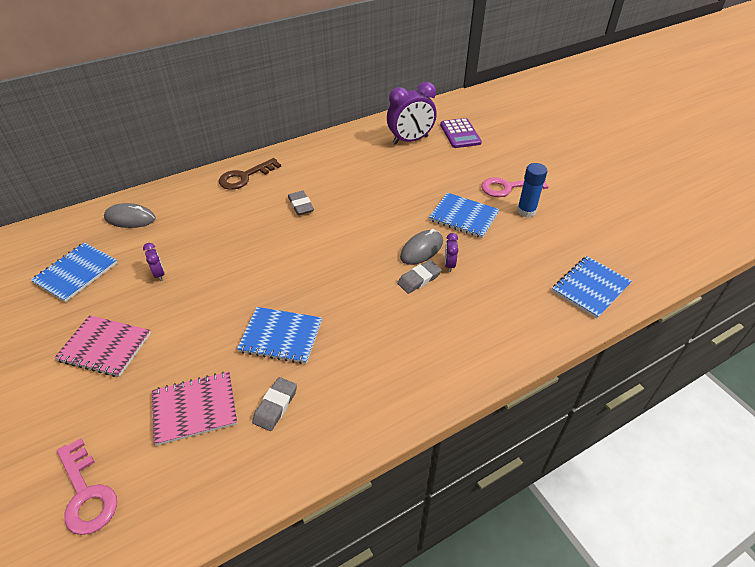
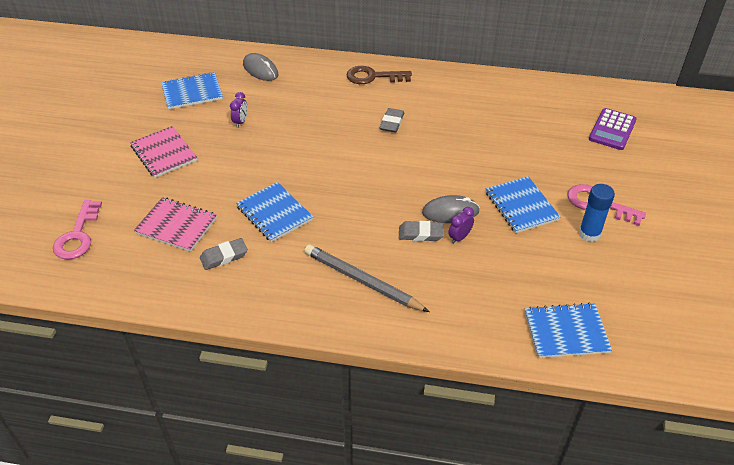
camera: 40 degrees right, 0 degrees up
(410, 140) = (553, 112): purple clock -> none
(417, 345) = (362, 281): none -> grey pencil

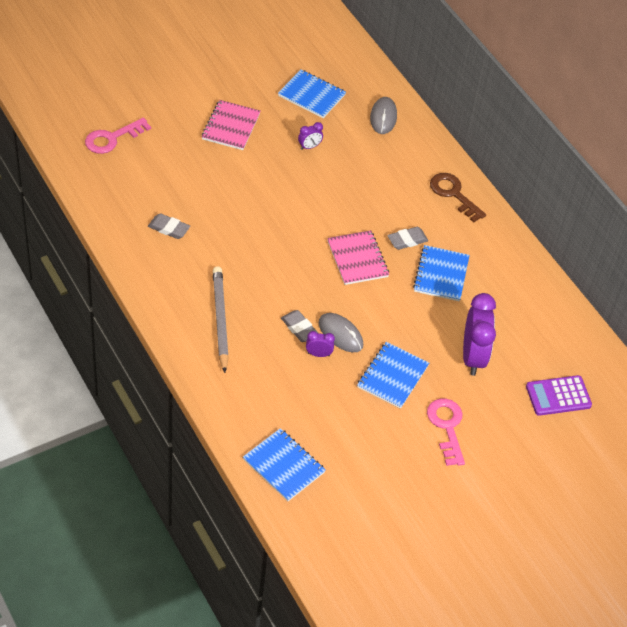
camera: 45 degrees right, 5 degrees up
(176, 226) = (170, 183): pink notebook -> pink notebook (357, 259)
(274, 213) = (235, 230): blue notebook -> blue notebook (441, 274)
(539, 151) = (473, 357): none -> purple clock
(589, 234) = (404, 436): blue glue stick -> none

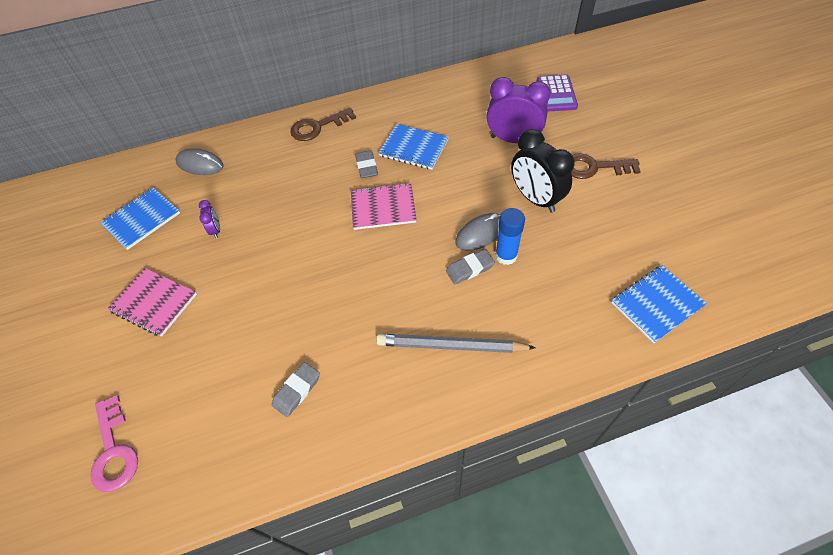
camera: 70 degrees left, 5 degrees up
(318, 354) = (506, 255): purple clock -> blue glue stick
(392, 376) = (535, 199): blue notebook -> black clock
(447, 427) = (594, 167): pink key -> brown key

